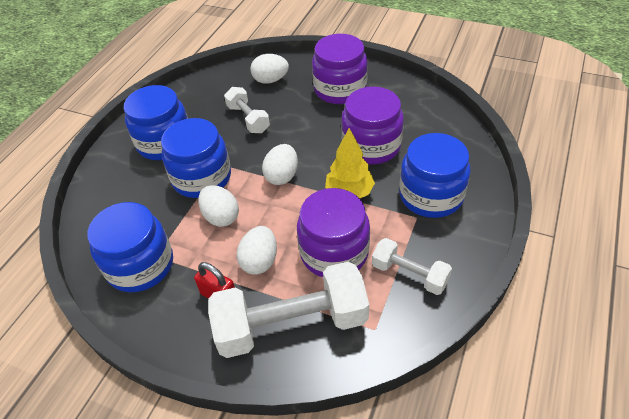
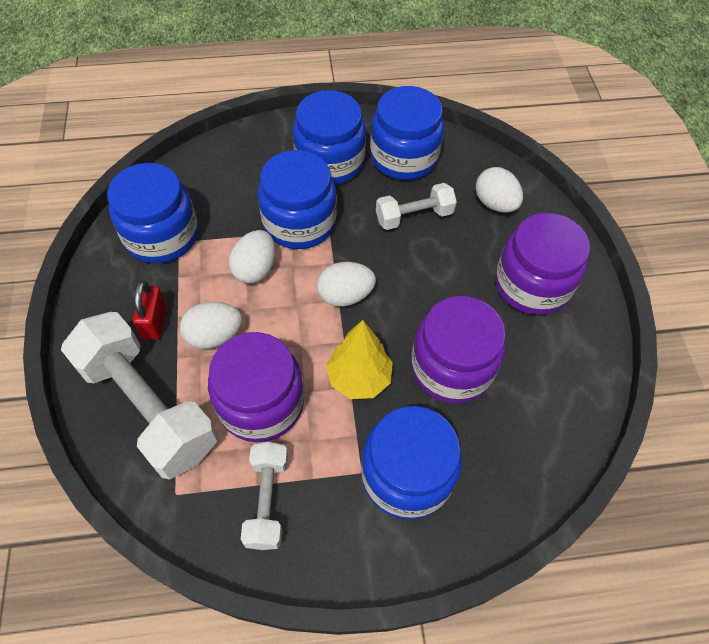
camera: 55 degrees right, 10 degrees up
(196, 105) = (404, 157): none -> blue jar
(248, 119) = (414, 216): white dumbbell -> white dumbbell turned 45 degrees clockwise

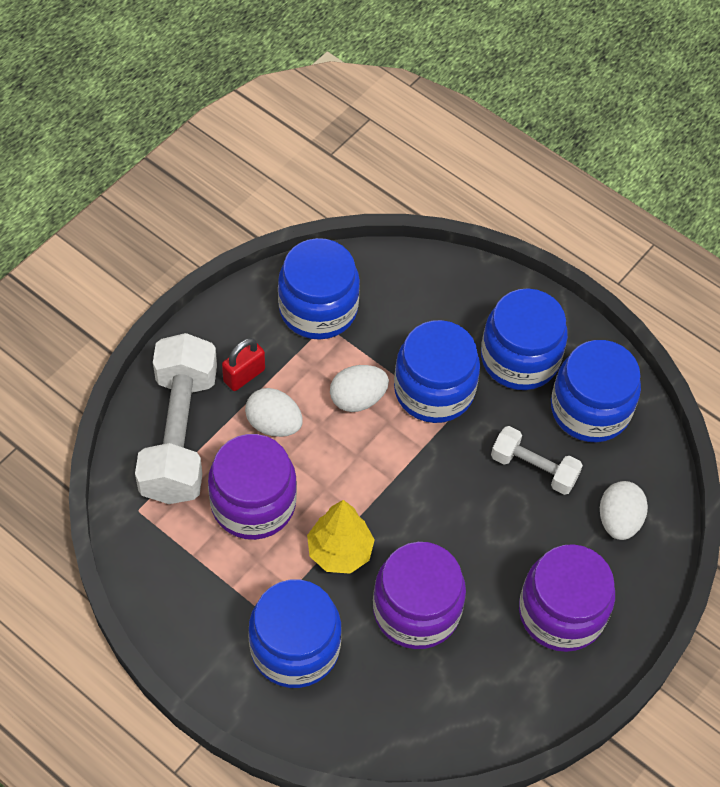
camera: 45 degrees right, 0 degrees up
(267, 500) = (188, 571): white dumbbell -> none
(345, 295) = (401, 482): white egg -> none

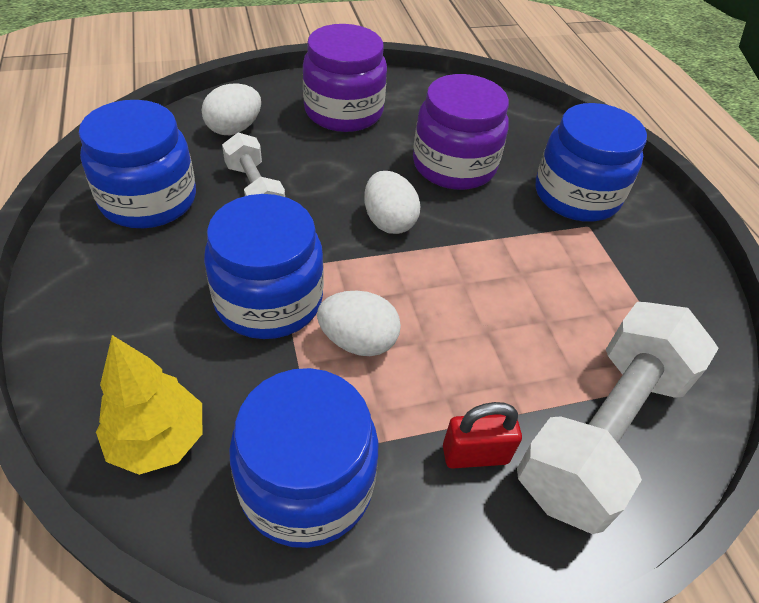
camera: 145 degrees left, 10 degrees down
(253, 503) = (550, 311): purple jar -> none
(274, 424) = (476, 373): white egg -> white egg (389, 221)
(339, 551) = (489, 231): yellow tree -> yellow tree (158, 440)
(519, 358) = (149, 275): blue jar -> none

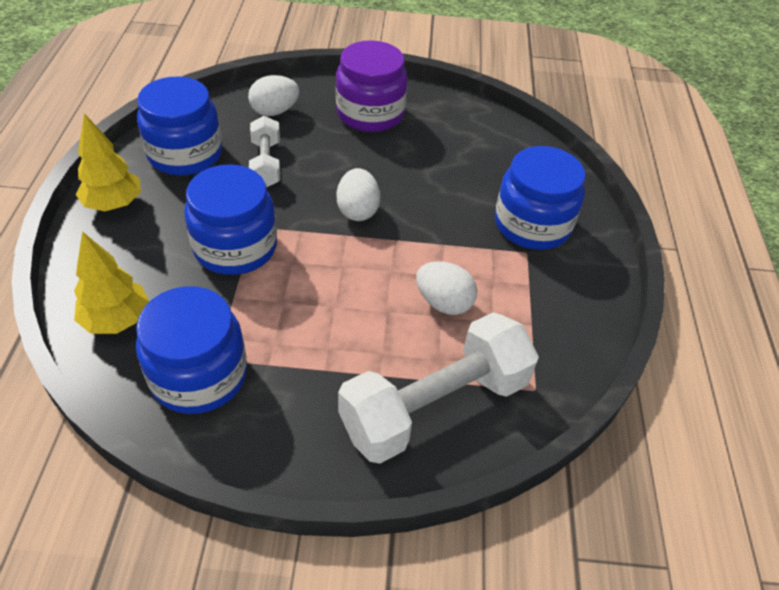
camera: 20 degrees right, 0 degrees up
(82, 283) = (114, 204): none -> yellow tree
(358, 341) = (285, 292): white egg -> white egg (443, 303)
(454, 165) = (438, 177): purple jar -> none
(475, 454) = (327, 392): red padlock -> none

